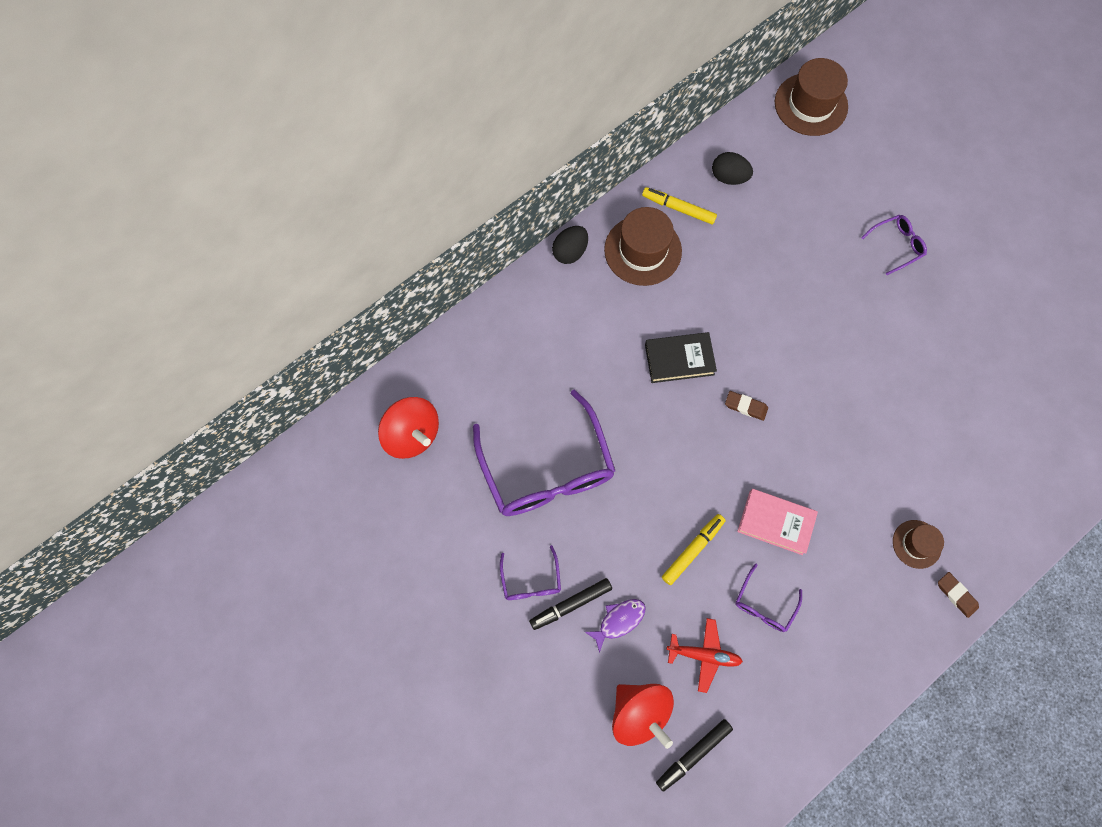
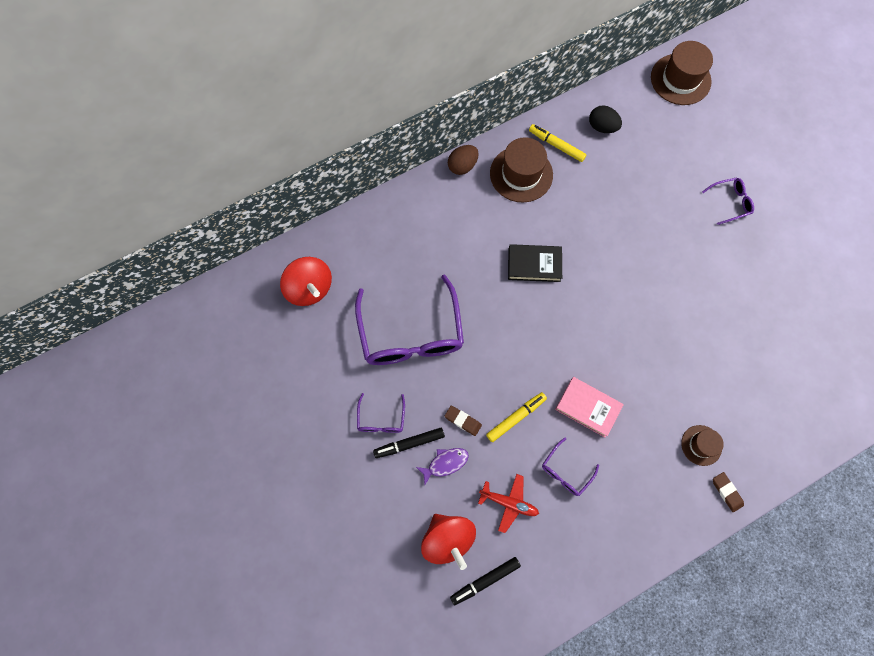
camera: 10 degrees right, 0 degrees up
(570, 252) = (462, 166): black egg -> brown egg
(745, 406) = (581, 311): brown eraser -> brown eraser (463, 421)

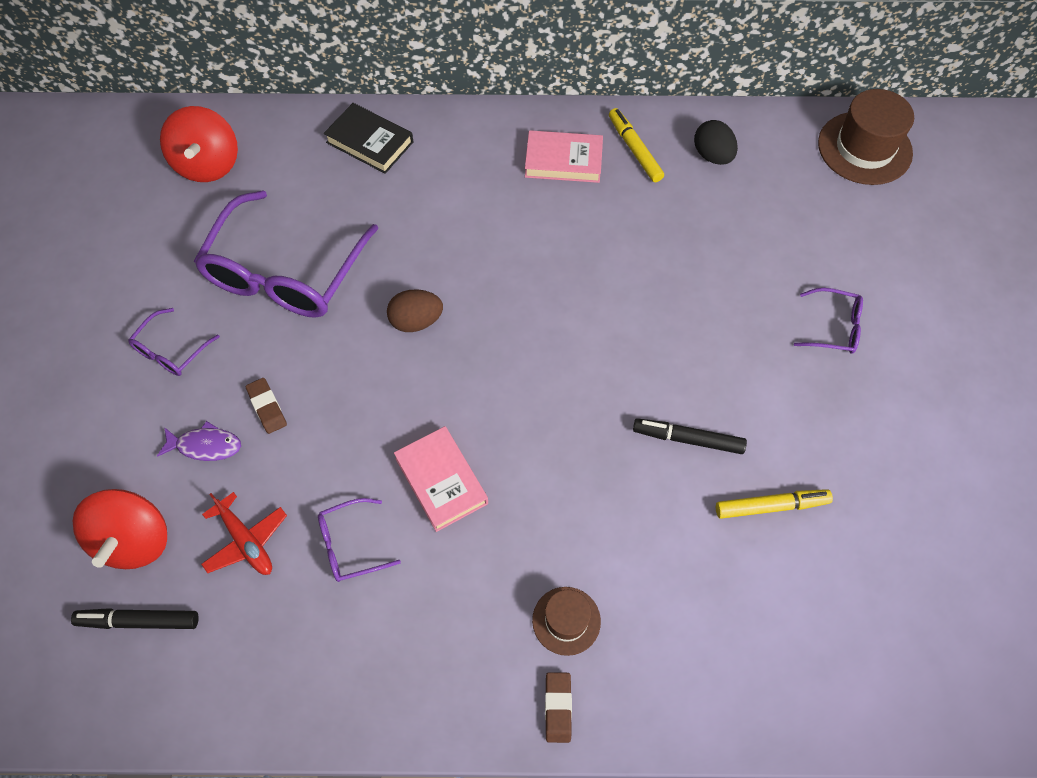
camera: 30 degrees right, 10 degrees down
(409, 443) = (181, 397): black marker -> black marker (688, 439)
(462, 166) = (495, 119): brown egg -> brown egg (416, 321)
(516, 417) = (337, 440): yellow marker -> yellow marker (771, 506)
(521, 174) = (563, 161): brown hat -> pink book
(534, 265) = (501, 271): black book -> black book (369, 142)

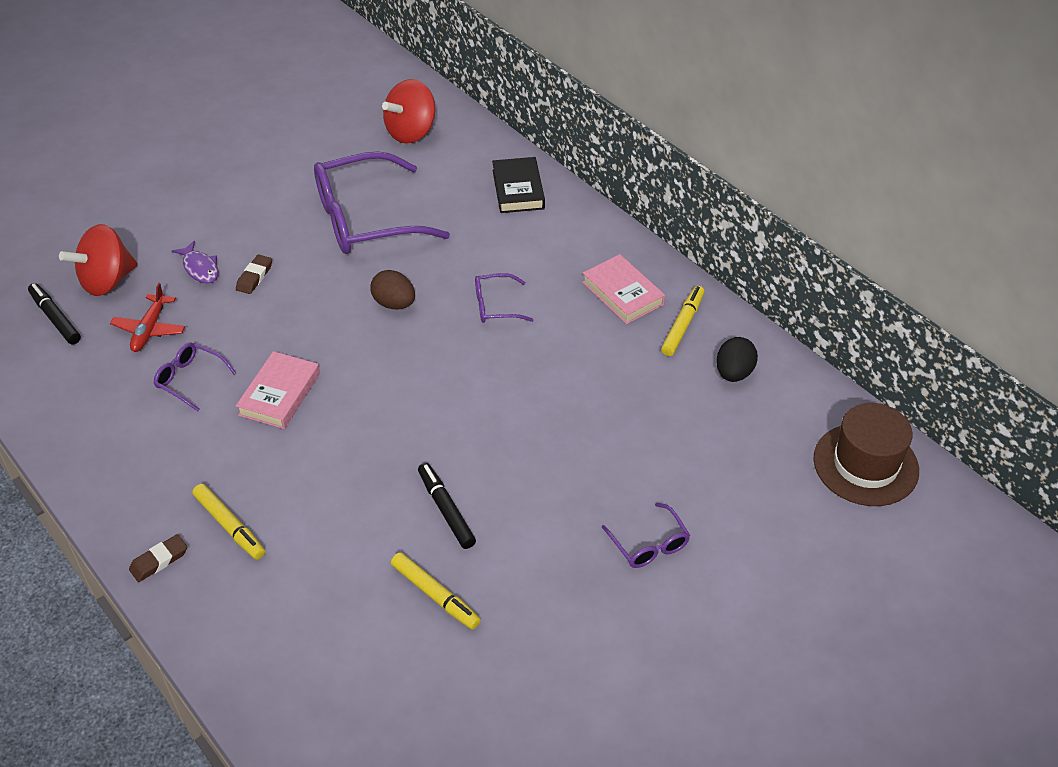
camera: 50 degrees right, 15 degrees down
(171, 350) = (253, 209): purple glasses -> purple glasses (495, 306)
(566, 620) = (230, 526): brown hat -> yellow marker

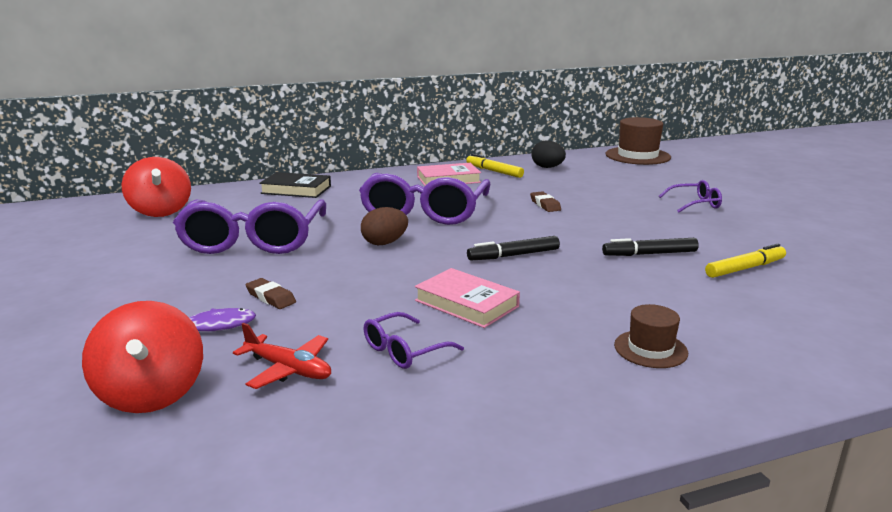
camera: 70 degrees left, 25 degrees down
(55, 318) = (177, 448): black marker -> black marker (513, 255)
(159, 561) = (699, 399): brown eraser -> brown eraser (545, 205)
(230, 526) = (650, 349): yellow marker -> brown hat
(495, 306) = (424, 212): purple glasses -> purple glasses, size x2.21

